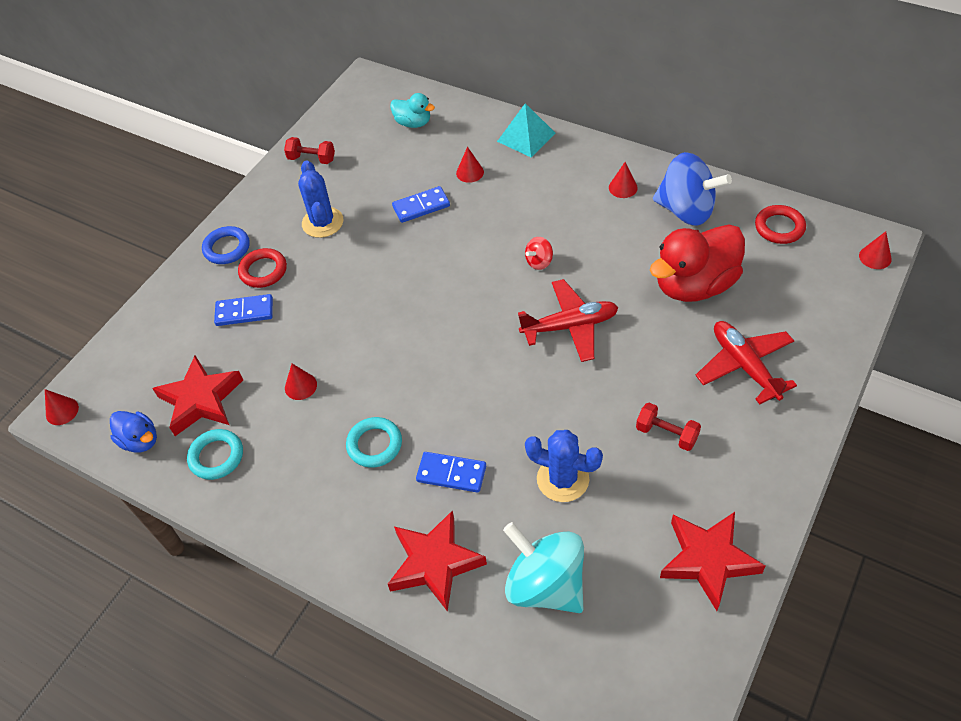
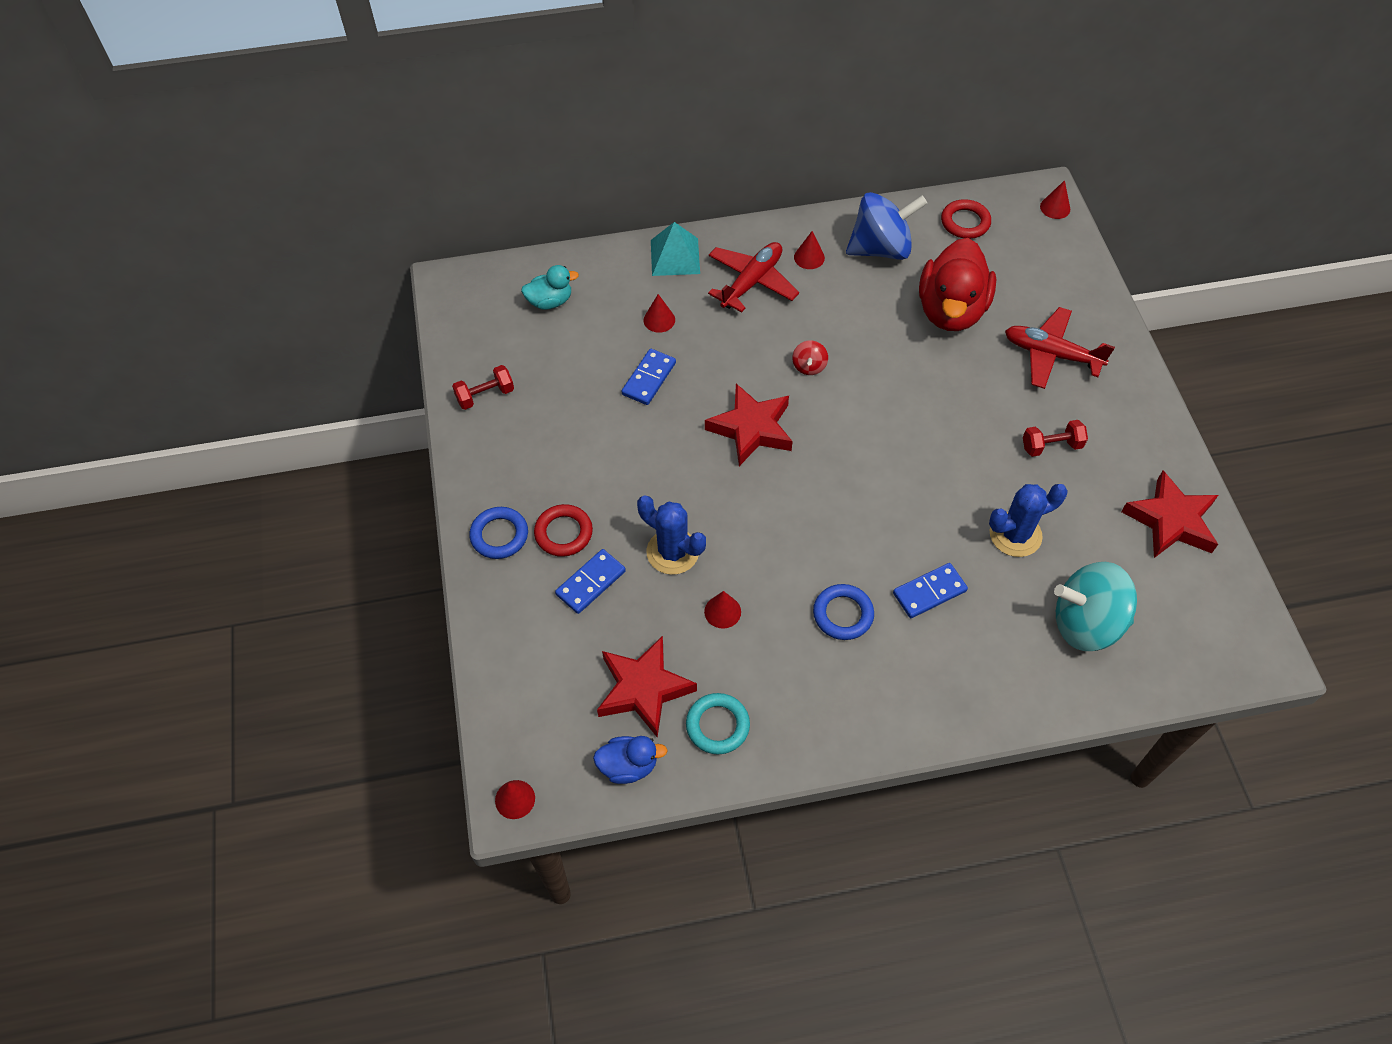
camera: 45 degrees left, 5 degrees up
(322, 222) = (569, 451): blue cactus -> blue cactus (672, 552)
(374, 444) = (843, 614): turquoise ring -> blue ring
(434, 563) = (992, 670): red star -> red star (751, 429)
(570, 326) = (892, 407): red plane -> red plane (752, 282)

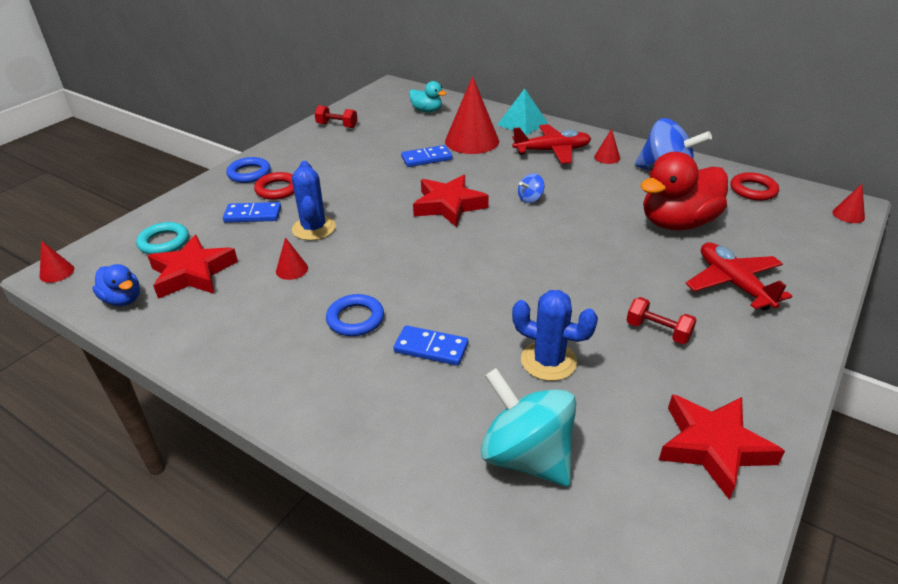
camera: 45 degrees right, 20 degrees down
(659, 320) = (472, 141): red cone -> red cone, size x2.22
(717, 725) = (194, 317): turquoise ring -> turquoise ring (164, 242)
(809, 366) = (530, 199): red spinning top -> blue spinning top

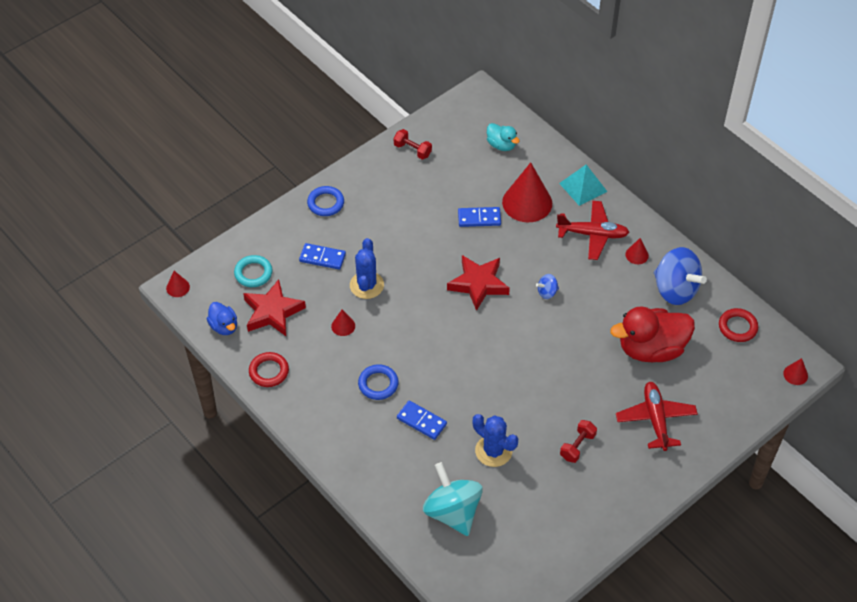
camera: 15 degrees right, 15 degrees up
(277, 189) = (346, 230): red ring -> red ring (269, 371)
(658, 331) = (577, 446): red dumbbell -> red dumbbell turned 75 degrees clockwise
(713, 447) = (563, 534): red star -> none

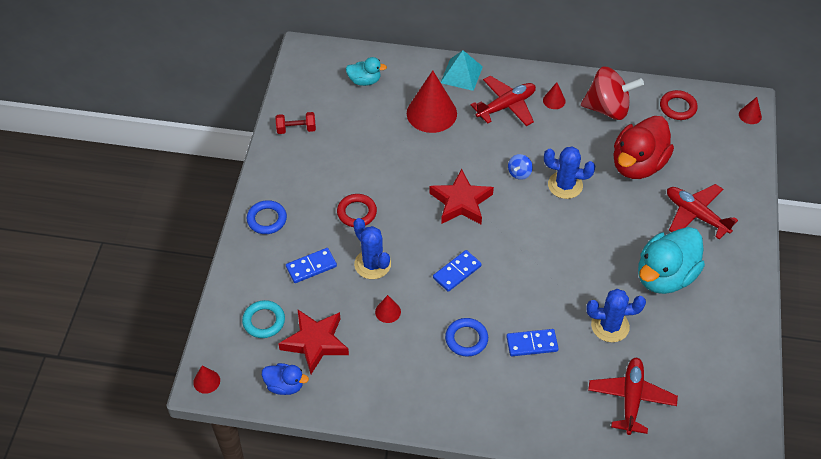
camera: 40 degrees left, 0 degrees up
(269, 371) = (365, 396): red ring -> red ring (357, 212)
(452, 512) = (631, 399): turquoise spinning top -> red plane
(479, 218) = (407, 149): blue domino -> blue domino (457, 272)
(573, 325) = (565, 185): none -> blue cactus
(577, 446) = (665, 276): red dumbbell -> turquoise duck
(675, 290) = (608, 109): blue spinning top -> red spinning top

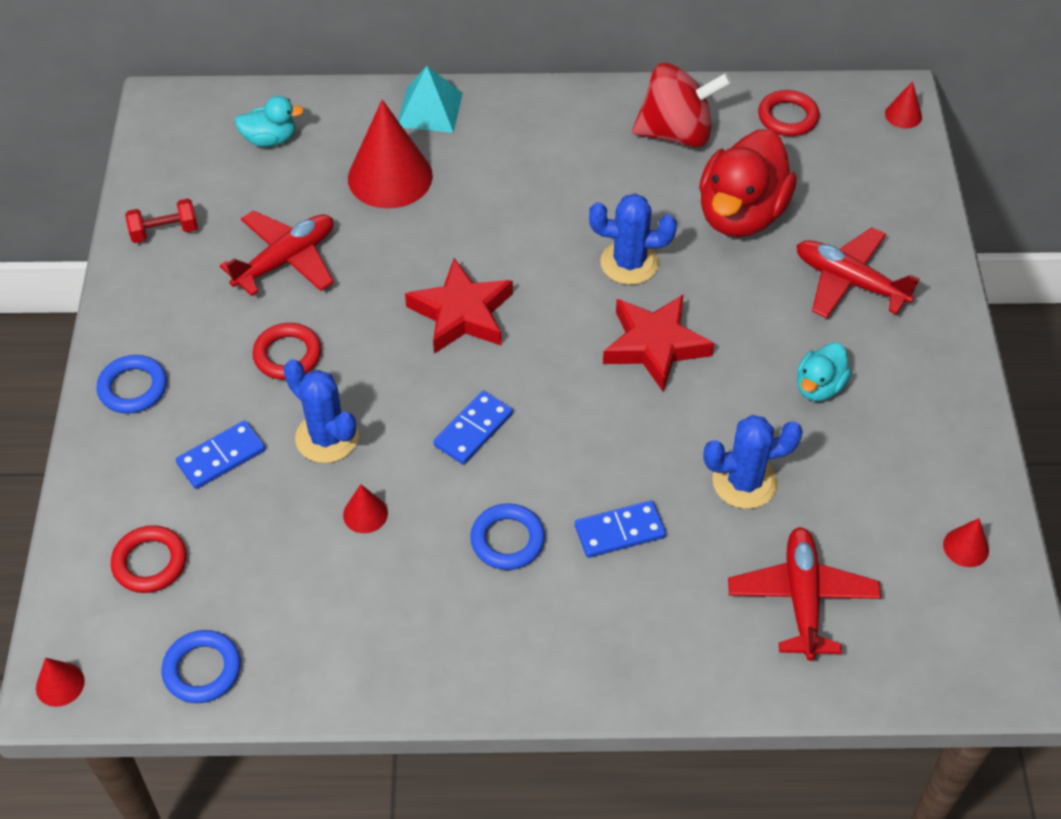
camera: 10 degrees left, 0 degrees up
(264, 321) = (150, 562): turquoise ring -> red ring
(285, 385) = (202, 669): blue duck -> blue ring
(315, 342) = (246, 586): red star -> red star (655, 346)
(506, 106) = (511, 150): red plane -> red plane (286, 260)
(519, 173) = (551, 253): blue spinning top -> none
(554, 100) = (587, 131): red cone -> red cone (966, 547)
(665, 276) = (819, 387): turquoise duck -> turquoise duck, size x0.51

